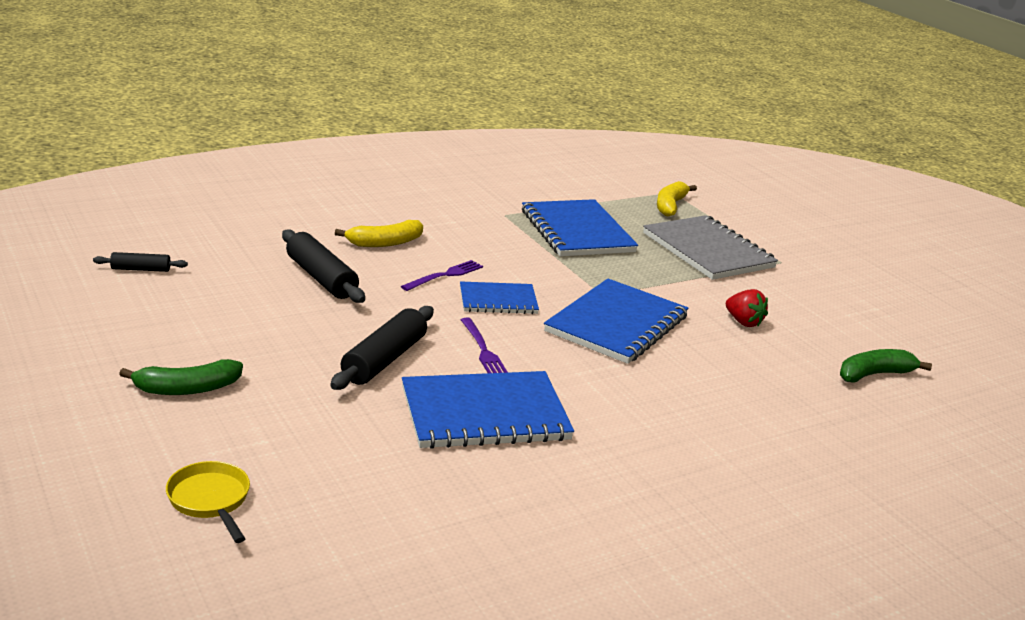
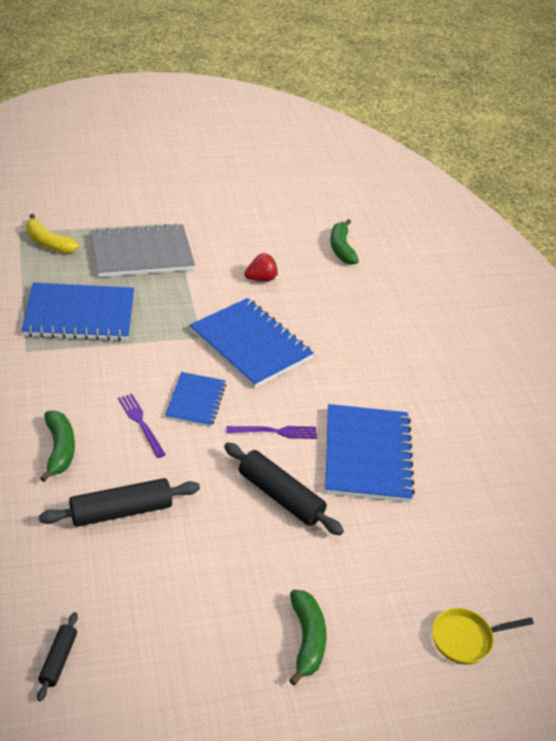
camera: 75 degrees left, 15 degrees up
(385, 243) = (59, 449): yellow banana -> green banana

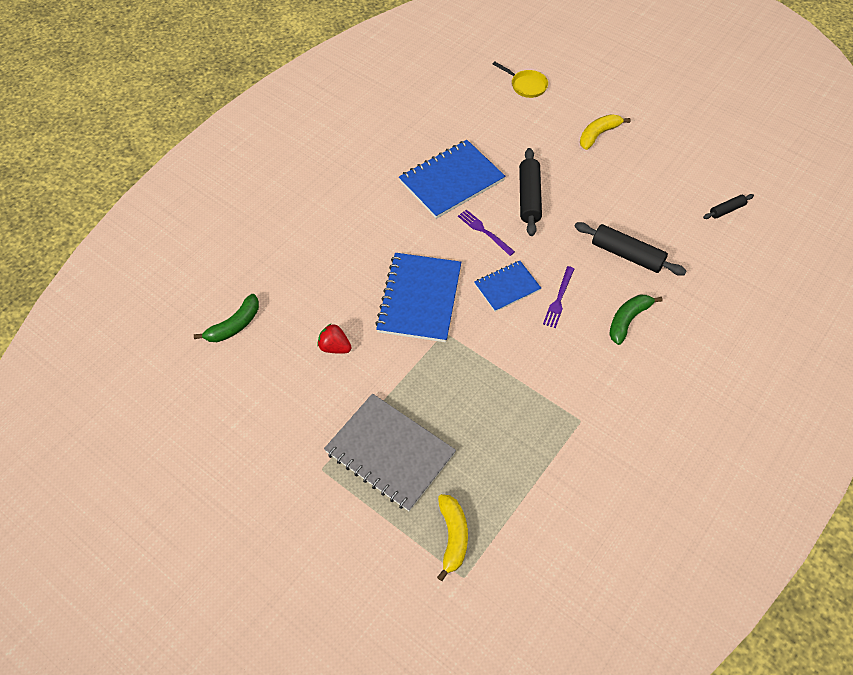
camera: 125 degrees left, 15 degrees up
(79, 315) = (508, 424): blue notebook -> none
(307, 640) = (598, 135): green banana -> yellow banana

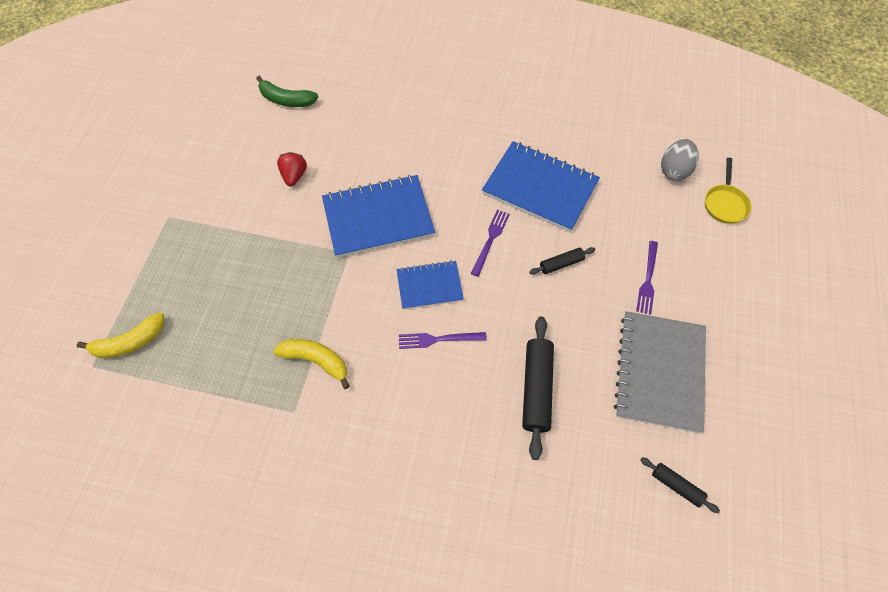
camera: 65 degrees right, 5 degrees up
(390, 453) = (200, 260): grey notebook -> grey notebook (659, 372)
(481, 98) = (674, 170): none -> grey egg
(507, 287) = (429, 286): blue notebook -> blue notebook turned 45 degrees counterclockwise
(529, 197) = (561, 264): black rolling pin -> black rolling pin, size x0.54
(567, 155) = (648, 280): none -> purple fork
(598, 135) = (701, 300): yellow banana -> yellow banana (316, 361)
(628, 320) = (444, 418): green banana -> none

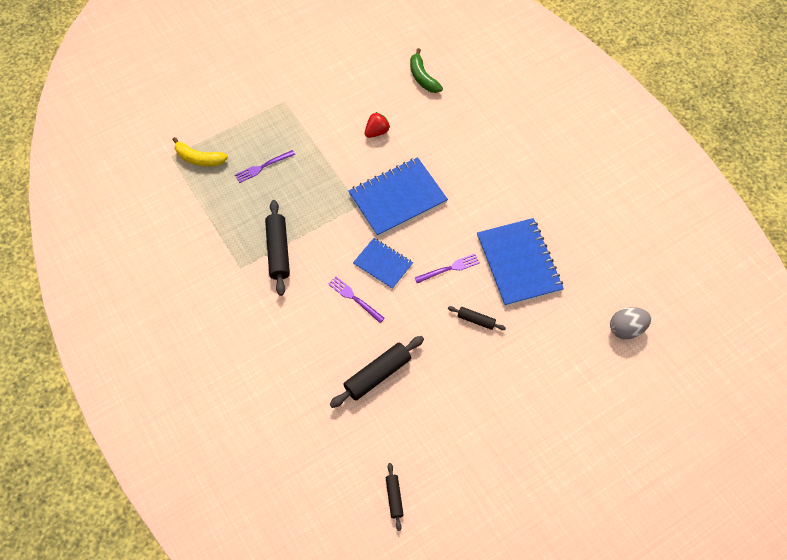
camera: 45 degrees right, 0 degrees up
(316, 361) = (278, 251): yellow banana -> black rolling pin
(378, 218) = (397, 198): blue notebook -> blue notebook turned 60 degrees counterclockwise
(648, 280) = (519, 377): purple fork -> purple fork (263, 167)
(659, 372) = (460, 433): grey notebook -> none
(725, 204) = (634, 380): yellow pan -> none

